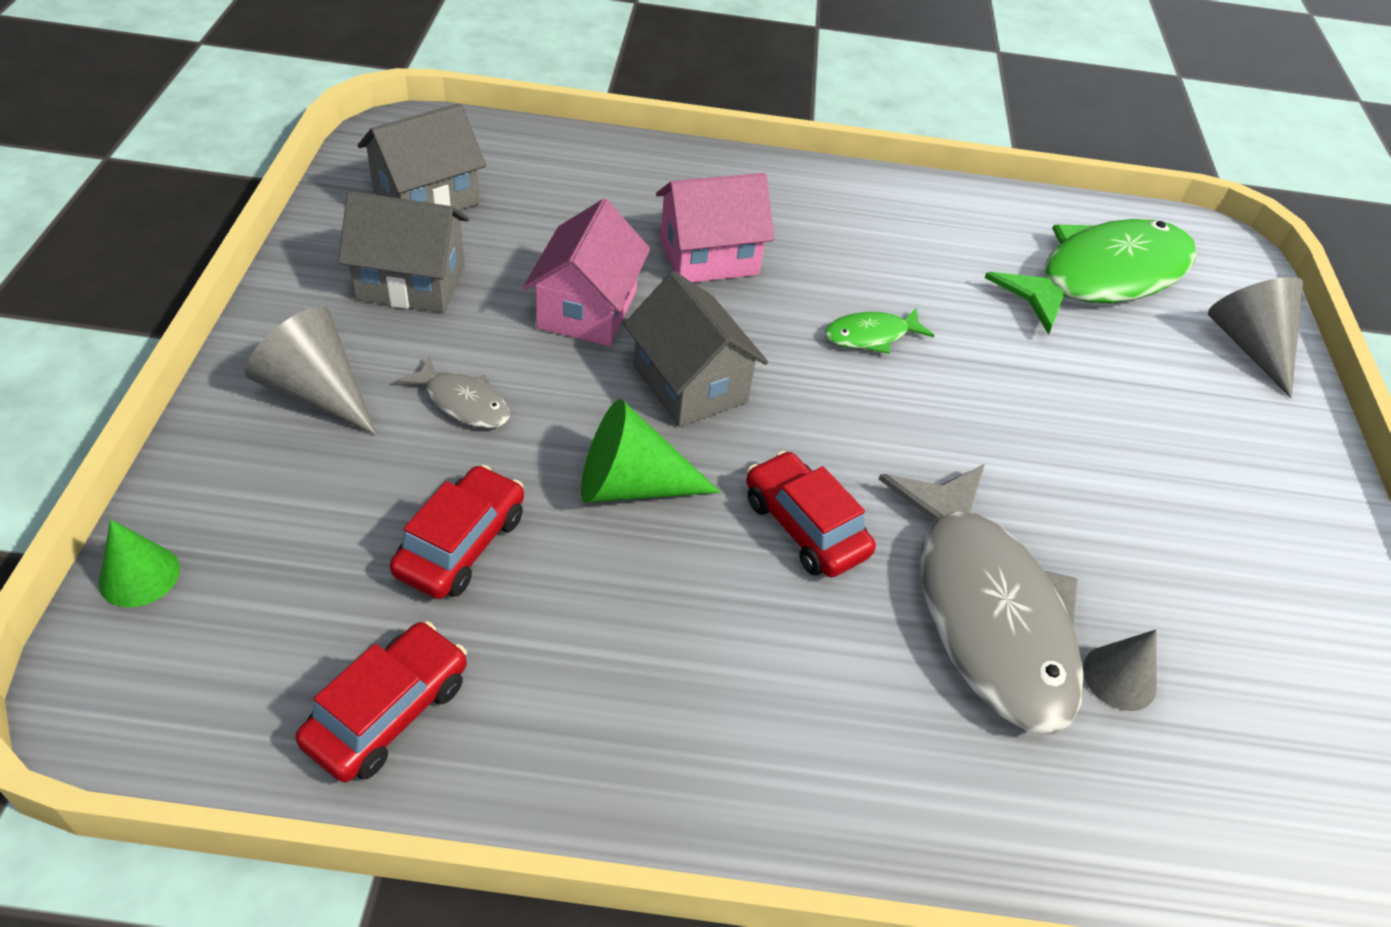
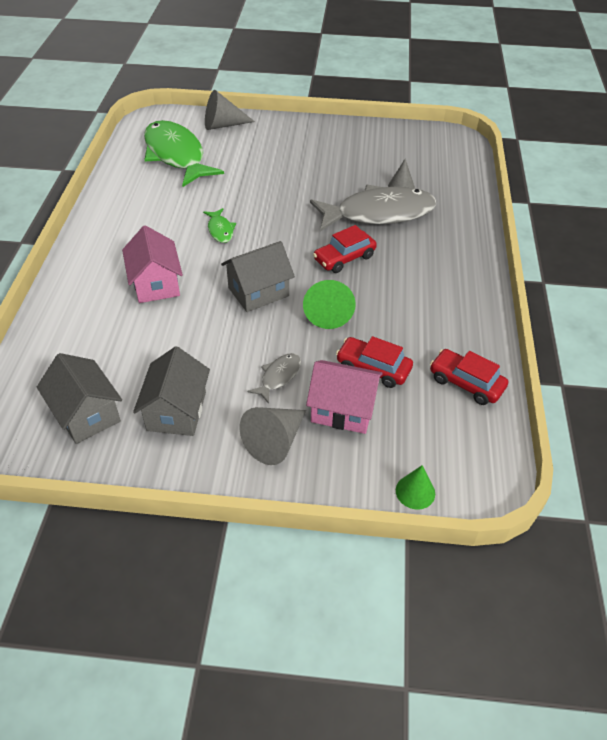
camera: 85 degrees left, 0 degrees up
(587, 309) = (201, 331): pink house -> pink house (343, 410)

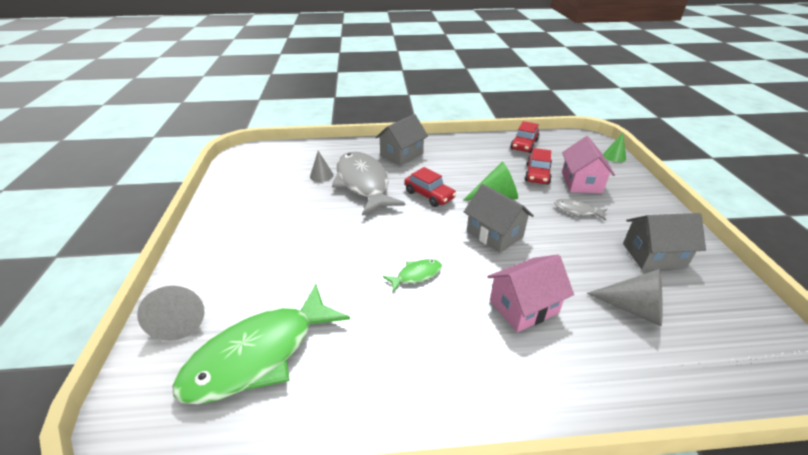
camera: 100 degrees left, 10 degrees down
(86, 414) = (711, 310): grey house -> grey house (401, 154)
(275, 441) = (631, 205): grey cone -> grey cone (633, 308)

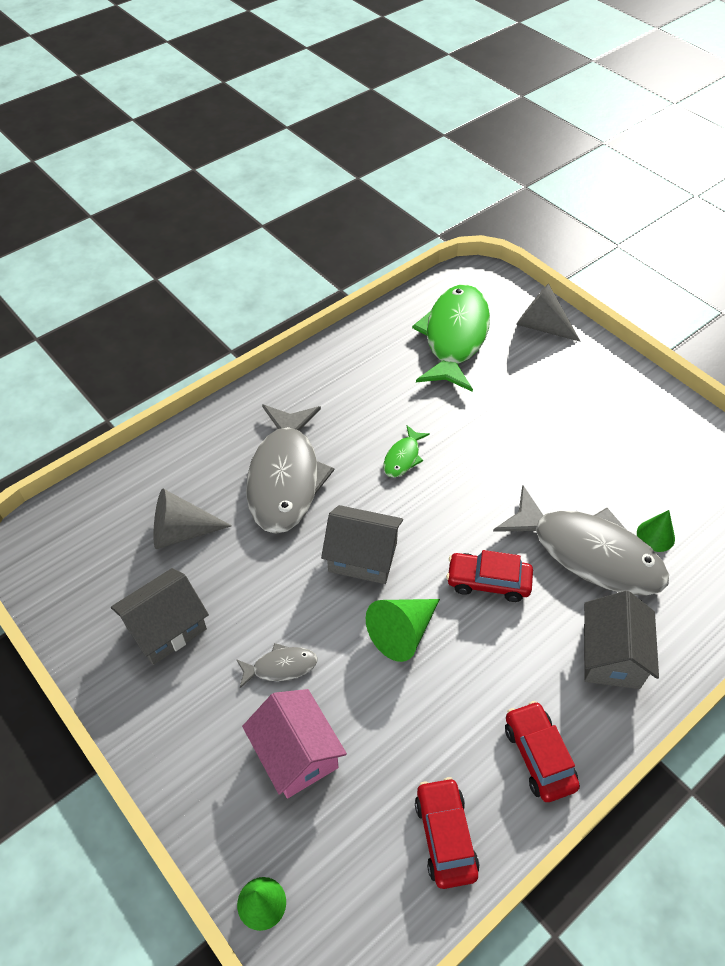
camera: 145 degrees right, 15 degrees up
(321, 175) = (655, 535): grey cone -> green cone
(523, 306) = (285, 478): pink house -> grey fish
(537, 174) = (373, 734): red car -> red car (538, 756)

